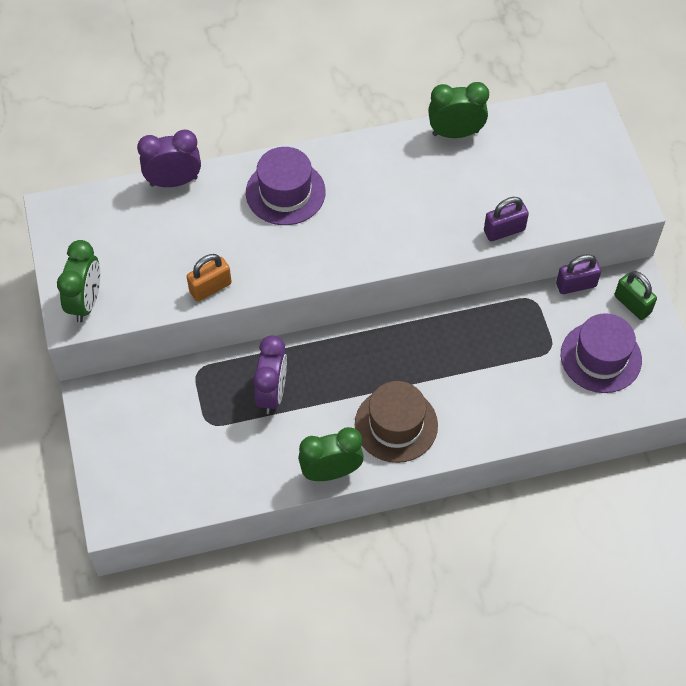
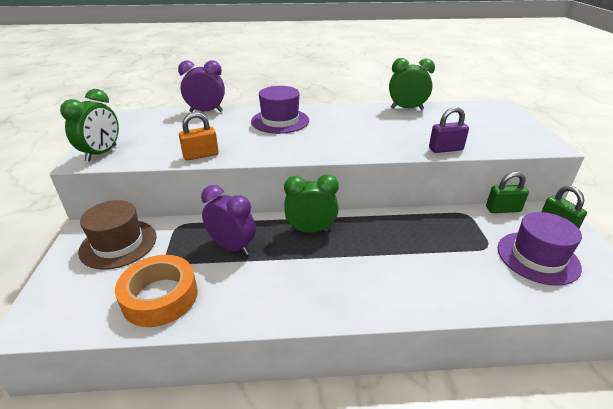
camera: 10 degrees right, 25 degrees down
(223, 468) = (160, 297): none -> orange tape
(272, 393) = (232, 247): purple clock -> purple clock turned 75 degrees counterclockwise
(331, 472) = (263, 315): green clock -> green clock (311, 230)
(396, 425) = (338, 284): brown hat -> brown hat (118, 244)
(576, 285) = (503, 209): purple padlock -> green padlock

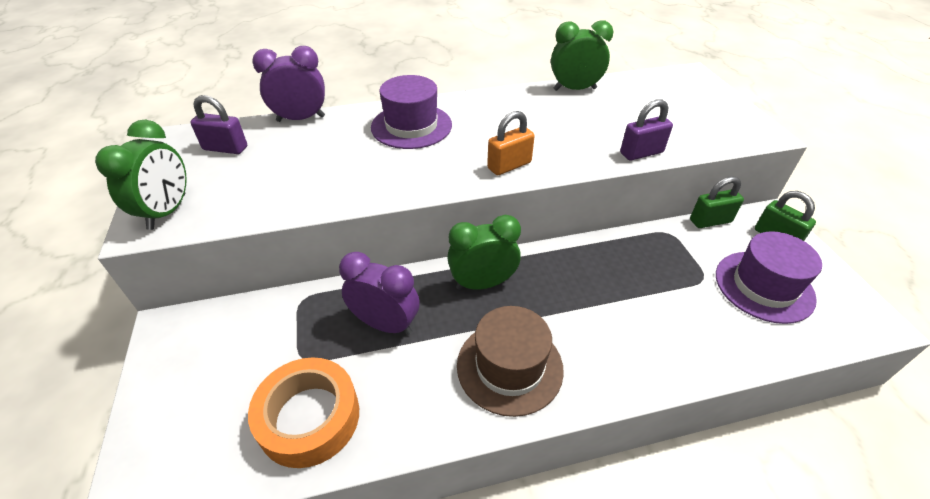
camera: 10 degrees left, 10 degrees up
(118, 244) = (224, 341): brown hat -> brown hat (509, 366)
(151, 123) = (225, 148): none -> purple padlock
(201, 155) = (317, 199): orange padlock -> orange padlock (509, 165)

